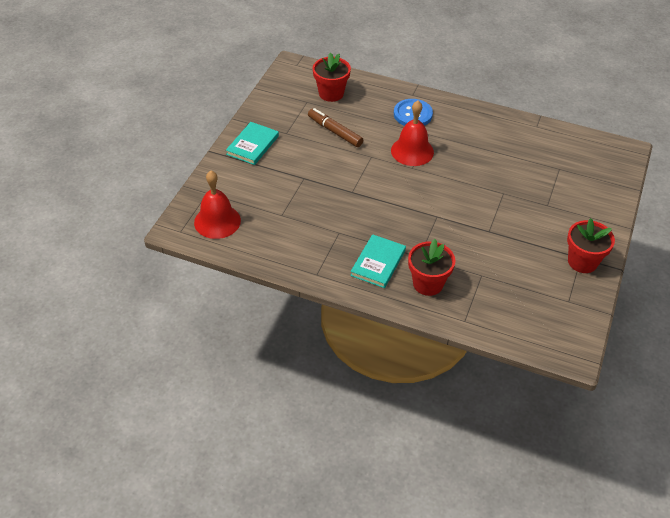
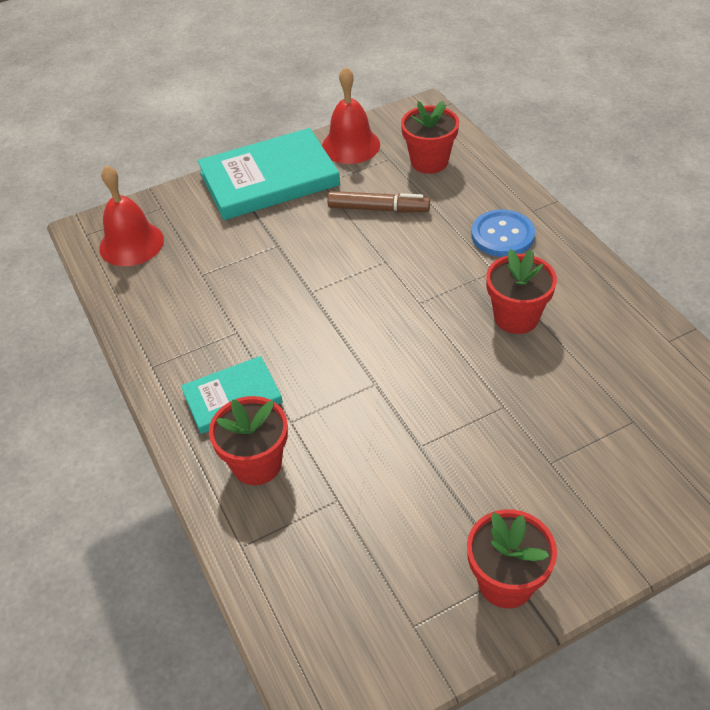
camera: 45 degrees right, 0 degrees up
(252, 145) = (269, 179): turquoise book -> turquoise book, size x1.76
(335, 132) = (378, 209): brown marker -> brown marker turned 105 degrees clockwise
(412, 151) = (445, 281): red bell -> red bell (350, 145)
(463, 150) = (516, 317): none -> red flower pot

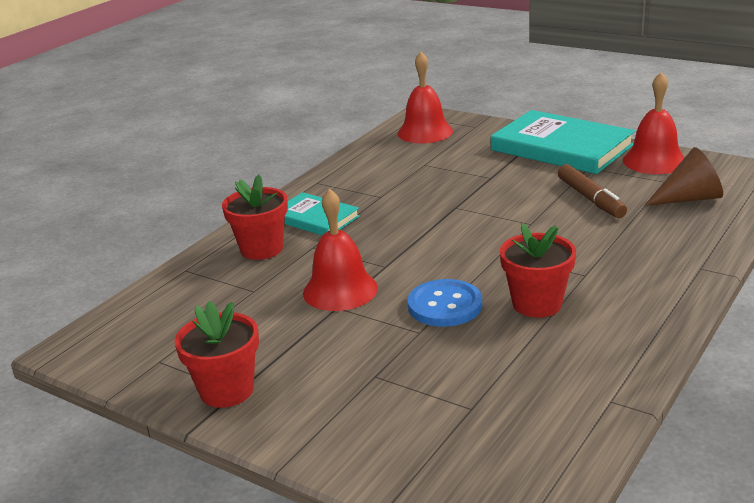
camera: 60 degrees right, 20 degrees down
(393, 432) = (340, 290): none -> red bell
(429, 162) = (689, 198): red flower pot -> brown cone
(502, 235) = (639, 263): blue button -> blue button (445, 305)

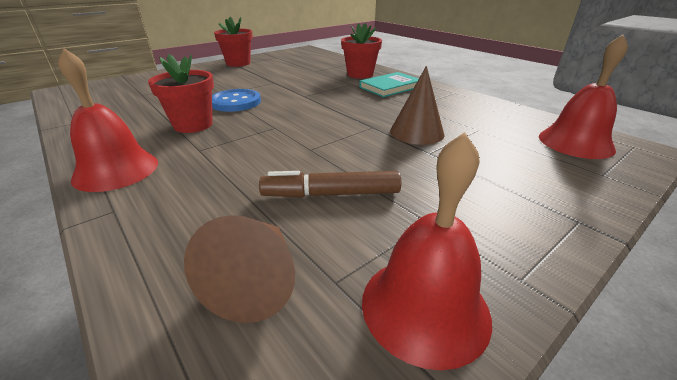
camera: 105 degrees right, 5 degrees up
(340, 290) = (290, 84): red bell -> red bell (116, 170)
(453, 186) = (416, 132): none -> brown cone
(561, 147) = (513, 221): turquoise book -> none

